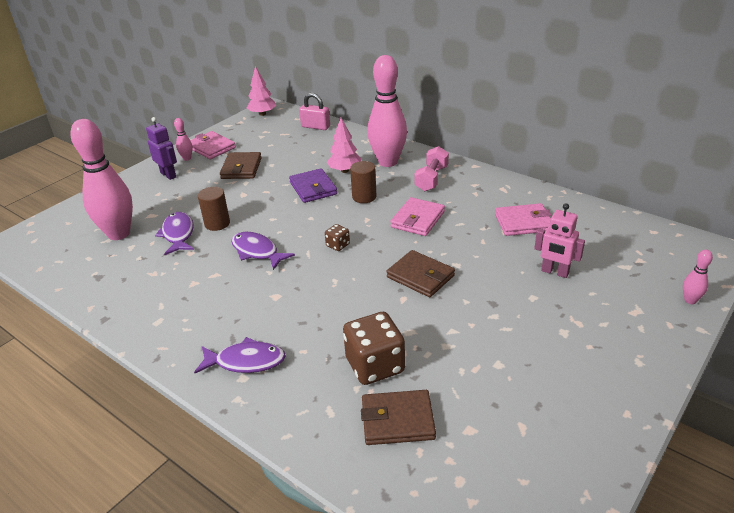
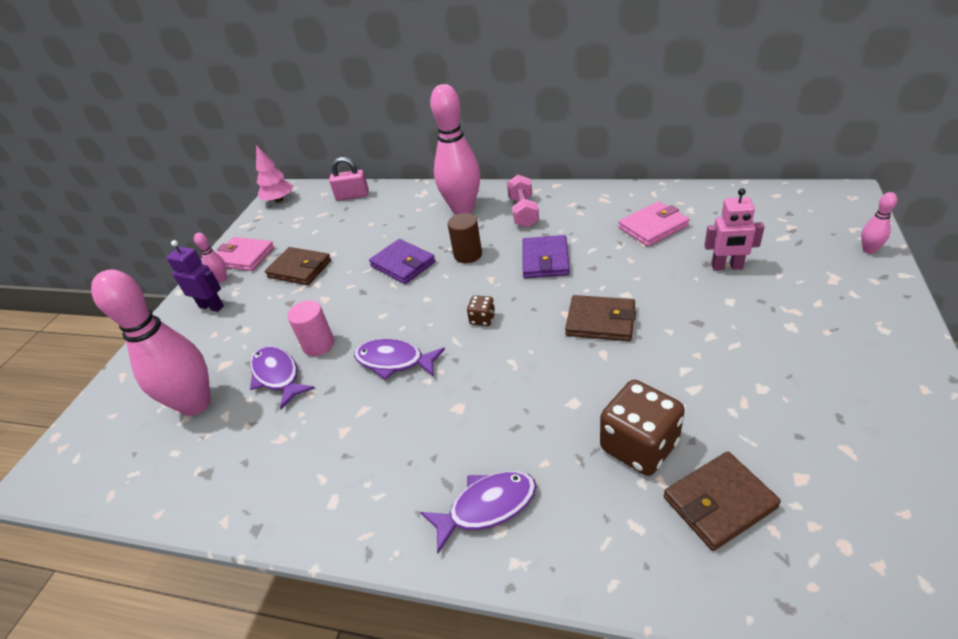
camera: 20 degrees left, 5 degrees up
(217, 223) = (318, 345): brown cylinder -> pink cylinder
(241, 168) = (300, 269): brown wallet -> brown wallet turned 45 degrees counterclockwise
(344, 171) = (423, 233): pink tree -> none
(417, 219) = (545, 260): pink wallet -> purple wallet

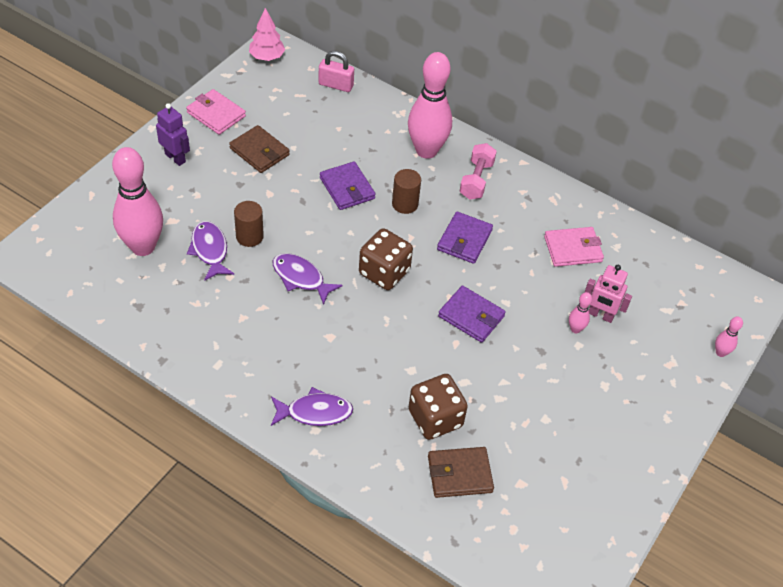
camera: 10 degrees right, 10 degrees up
(222, 279) = (190, 131): pink bowling pin -> pink bowling pin (575, 329)
(318, 345) = (249, 236): pink cylinder -> brown cylinder
(482, 319) = (384, 272): brown dice -> brown dice, size x2.08
(600, 321) = (471, 316): brown wallet -> purple wallet

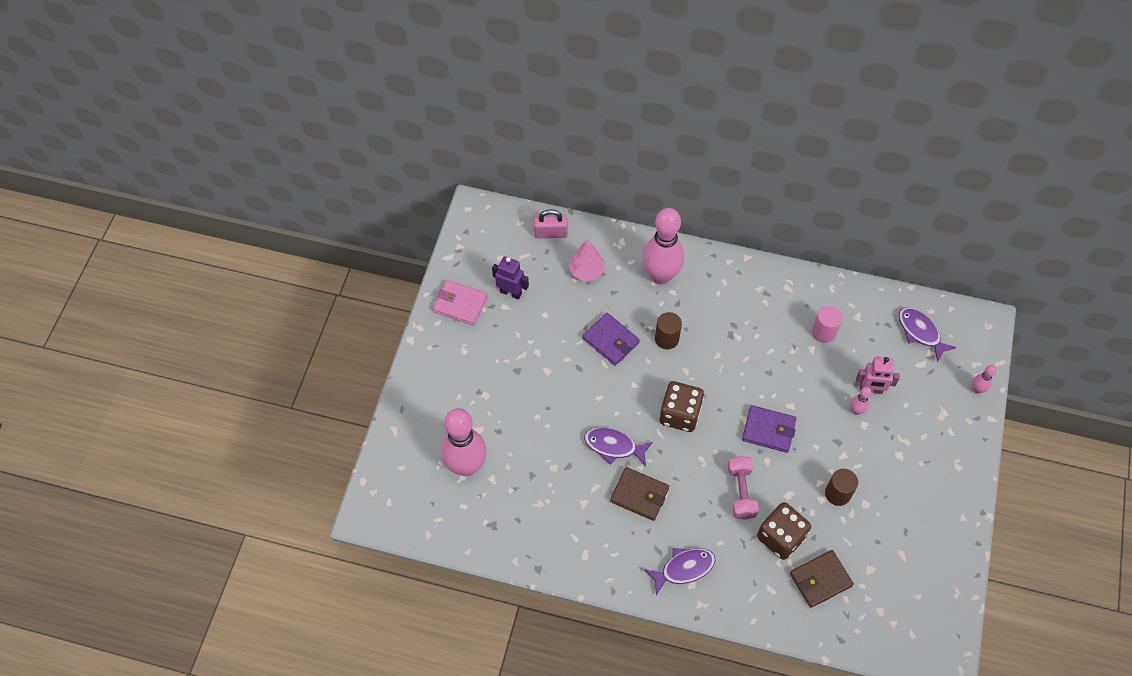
camera: 15 degrees left, 10 degrees up
(175, 158) = (448, 364): purple robot -> purple robot (511, 292)
(210, 250) = (524, 448): purple fish -> purple fish (920, 332)
(249, 236) = (551, 421): brown cylinder -> brown cylinder (837, 494)
(259, 151) = (518, 330): brown wallet -> brown wallet (639, 495)
(267, 57) = (475, 224): pink tree -> pink tree (586, 271)
(464, 240) = (731, 357): purple wallet -> none
(476, 180) = (715, 291): pink dumbbell -> pink dumbbell (741, 492)
(573, 249) = (823, 332): pink wallet -> pink cylinder

